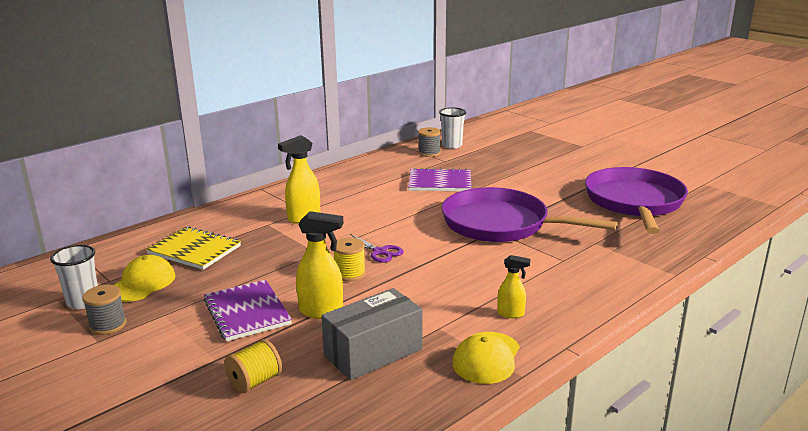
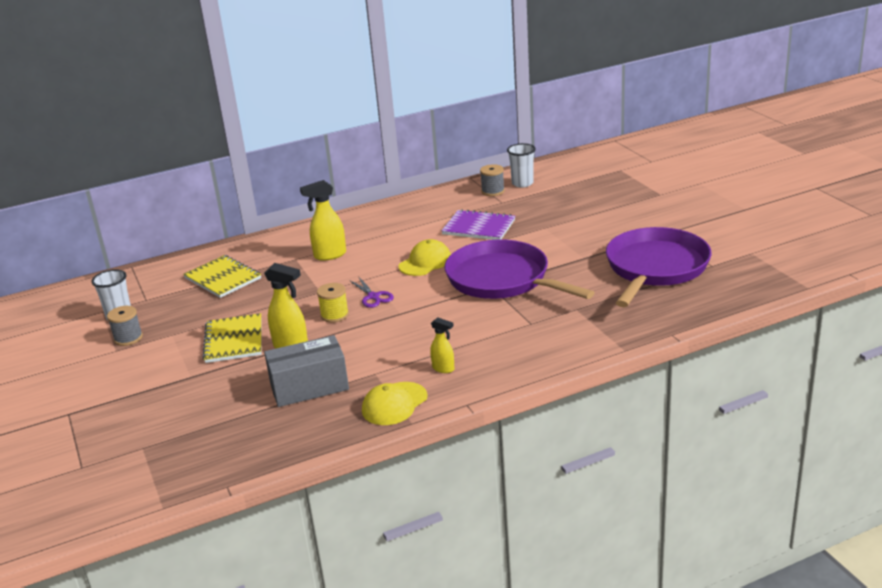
camera: 20 degrees right, 5 degrees up
(142, 283) = (169, 305): yellow cap -> yellow cap (425, 262)
(247, 312) = (234, 340): purple notebook -> yellow notebook
(255, 382) = (209, 398): yellow spool -> none

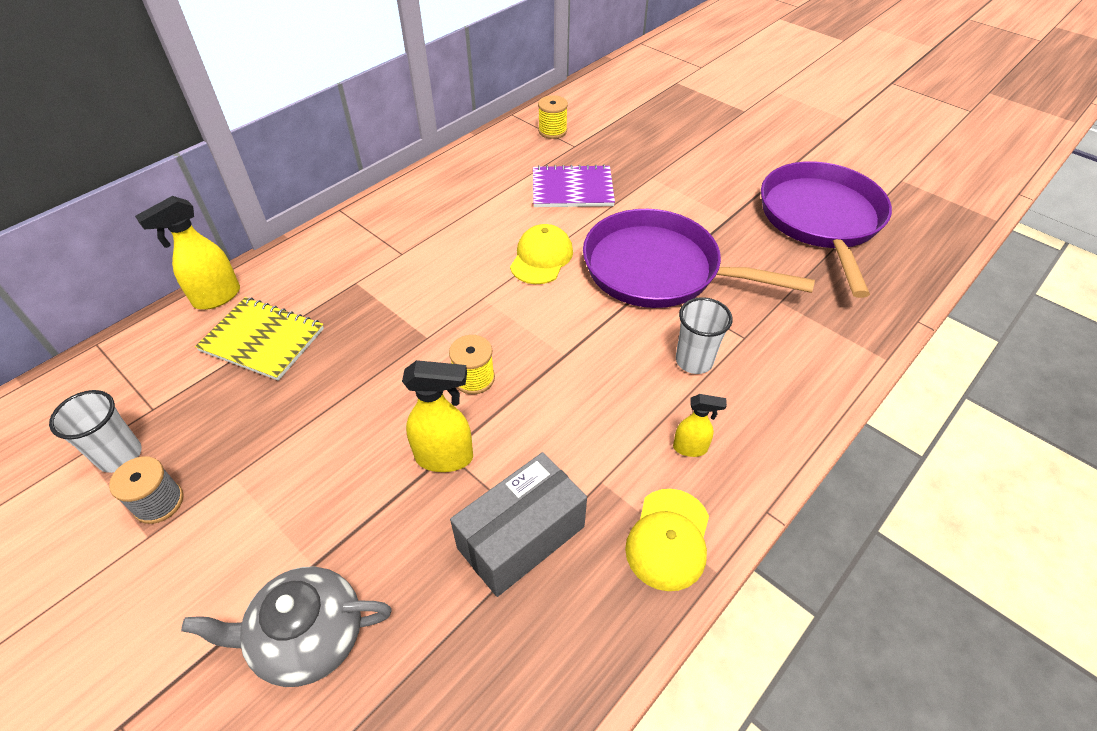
camera: 25 degrees left, 20 degrees up
(171, 402) = (307, 636): none -> grey teapot
(234, 340) = (345, 464): yellow notebook -> none
(329, 255) = (402, 268): yellow spray bottle -> yellow spray bottle (216, 297)
(373, 297) = (509, 332): purple scissors -> none
(493, 191) = (552, 131): grey spool -> yellow spool
(522, 183) = (580, 115): white cup -> white cup (694, 361)

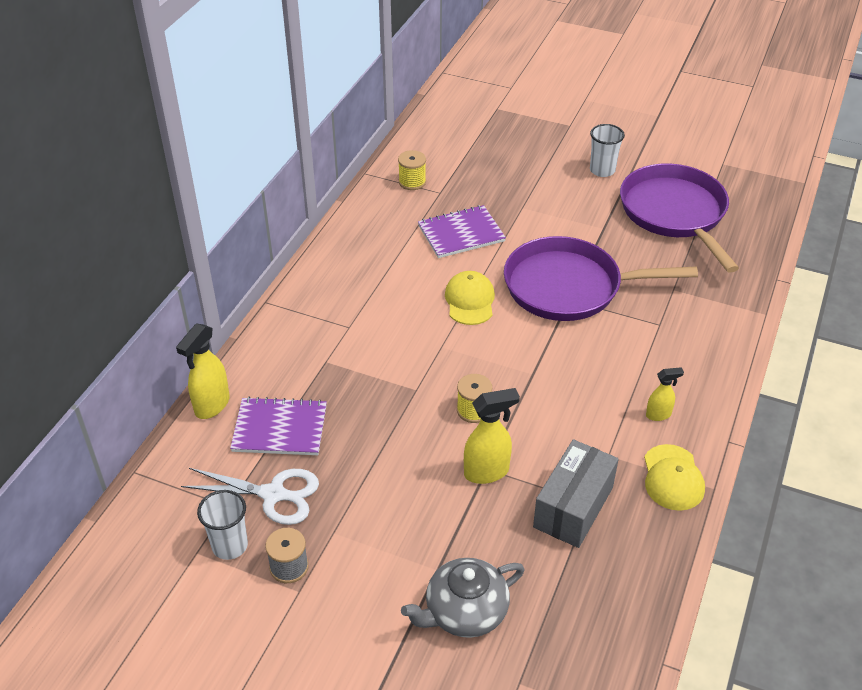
camera: 20 degrees left, 5 degrees down
(205, 411) = (273, 494): none -> white scissors
(262, 340) = (280, 428): yellow notebook -> purple notebook
(694, 361) = (631, 352): white cup -> white cup (602, 170)

